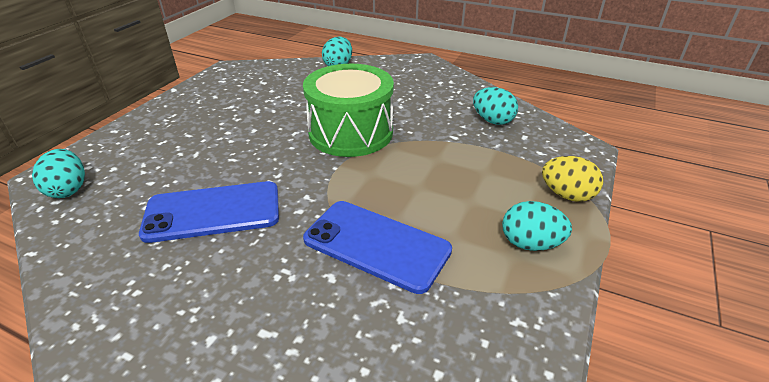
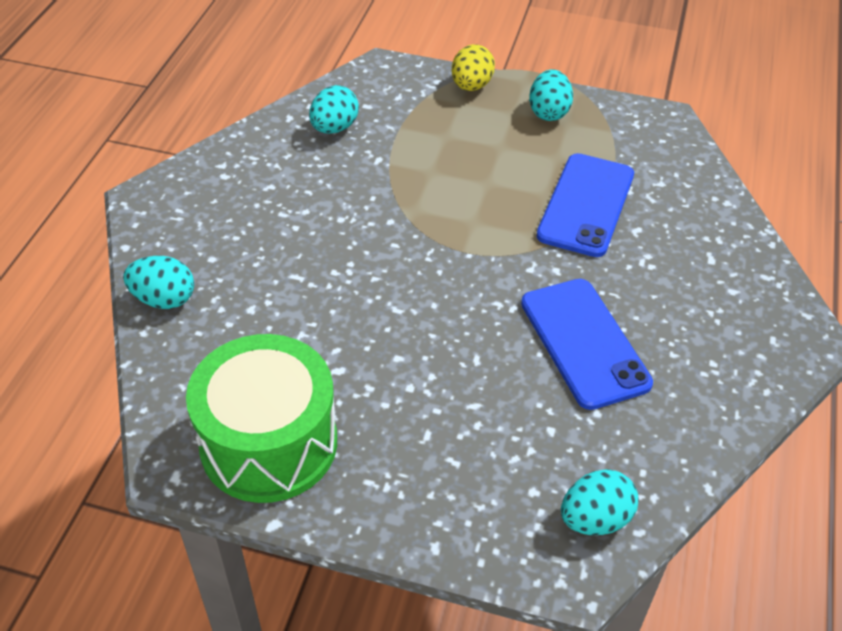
camera: 100 degrees left, 10 degrees up
(351, 132) = (386, 251): green drum -> green drum (269, 443)

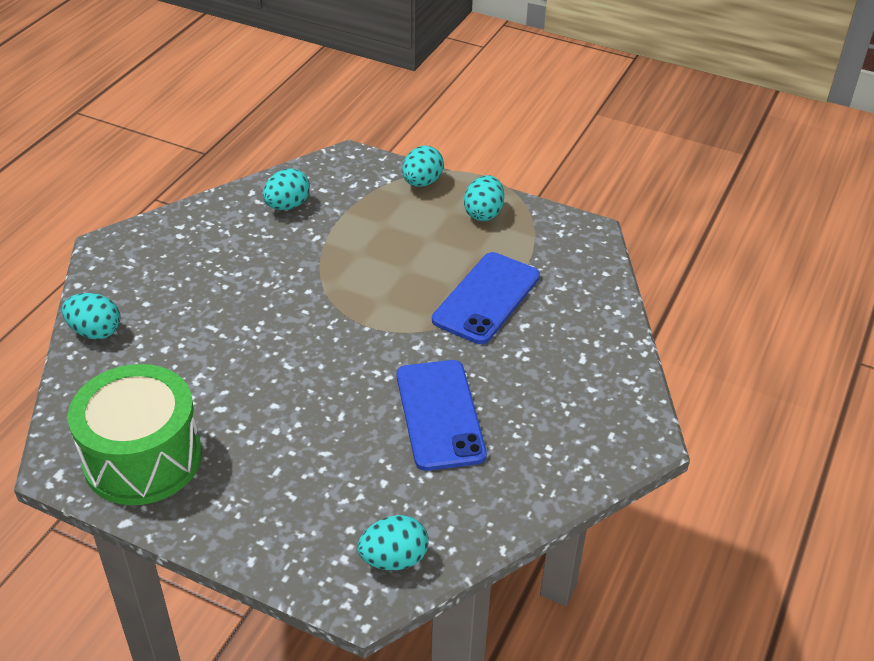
camera: 10 degrees right, 5 degrees down
(471, 86) = (422, 182): yellow egg -> turquoise egg

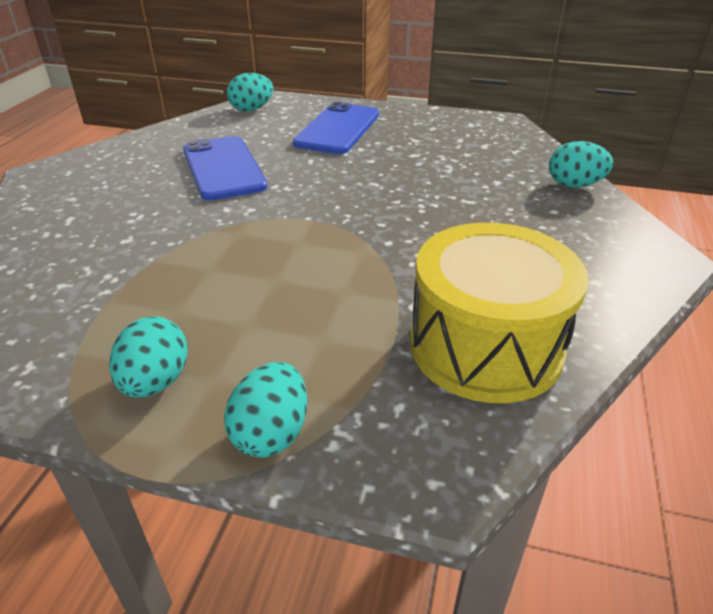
camera: 170 degrees right, 5 degrees down
(143, 458) = (450, 128): green drum -> none
(287, 205) = (485, 346): turquoise egg -> yellow drum
(486, 298) = (168, 260): blue phone -> blue phone (338, 129)

